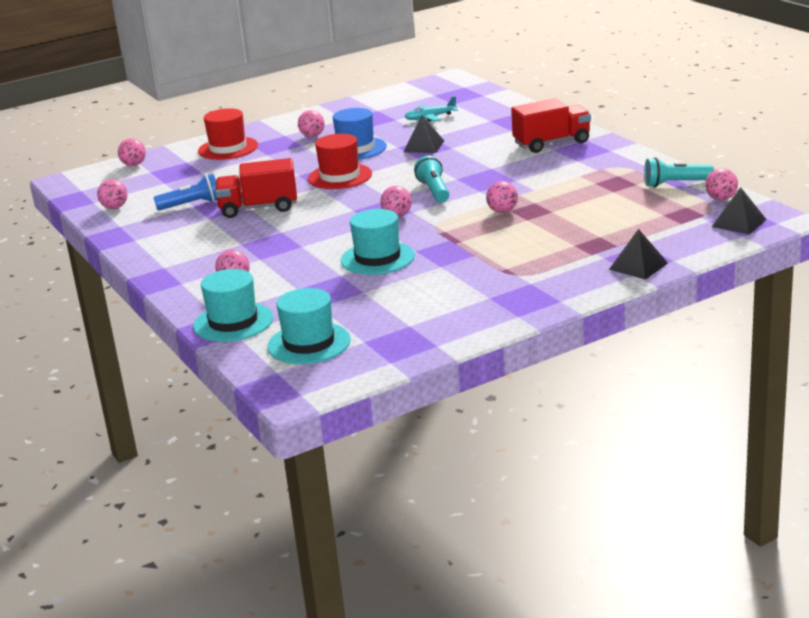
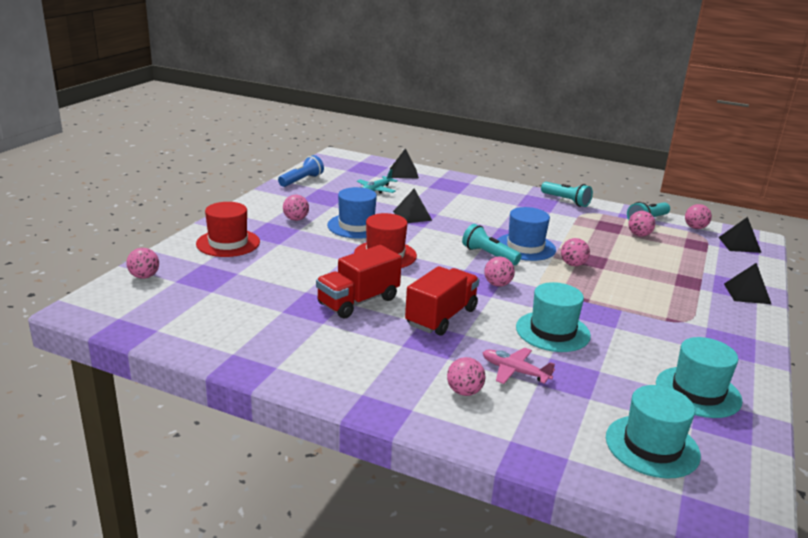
camera: 40 degrees left, 0 degrees up
(115, 207) = (194, 331): pink ball -> pink ball (639, 235)
(192, 205) = (281, 311): blue flashlight -> blue flashlight (301, 180)
(233, 322) = (542, 443): turquoise hat -> turquoise hat (698, 392)
(294, 277) = (514, 371): none -> pink plane
(484, 189) = (525, 247): none -> blue hat
(488, 103) = (404, 173): none -> black pyramid
(552, 143) = (507, 200): red truck -> red truck (441, 317)
(618, 152) = (566, 201): none -> turquoise flashlight

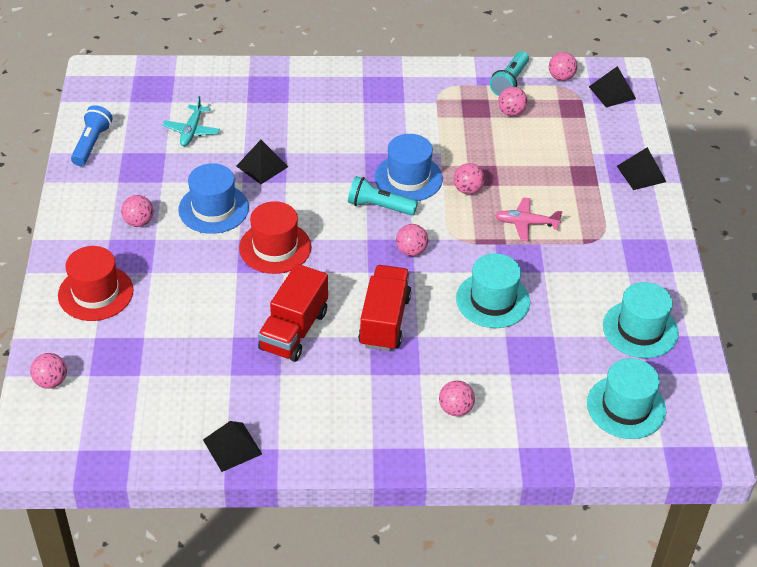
camera: 25 degrees left, 20 degrees up
(404, 173) = (202, 83): black pyramid -> black pyramid (232, 447)
(514, 371) = (484, 367): pink plane -> pink plane (526, 223)
(566, 201) = (412, 74): turquoise flashlight -> none

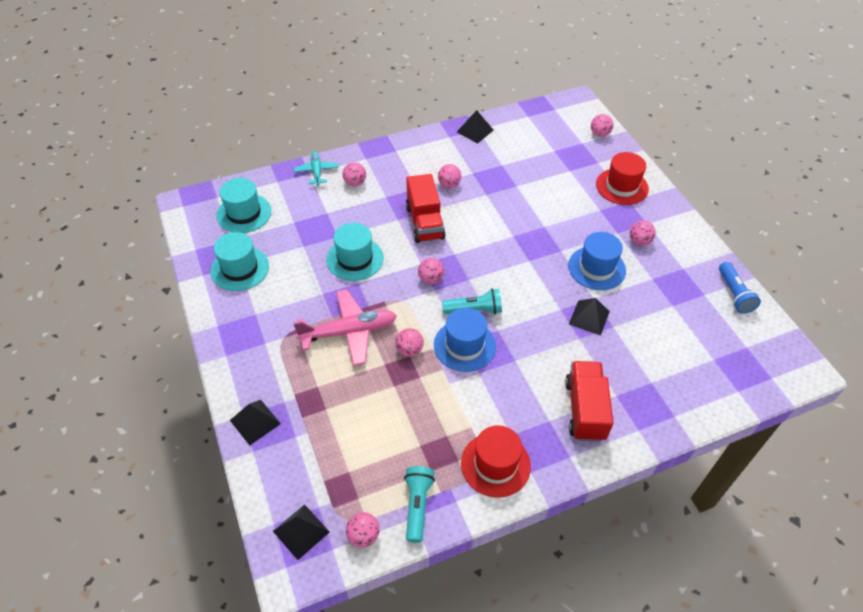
camera: 160 degrees right, 5 degrees up
(191, 131) = (671, 333): turquoise plane -> turquoise plane (316, 171)
(275, 247) = (531, 251): red hat -> red hat (495, 464)
(294, 330) = (481, 200): red truck -> red truck (585, 410)
(511, 112) = (401, 459): pink ball -> pink ball (449, 184)
(526, 223) = (349, 332): pink plane -> pink plane, size x1.75

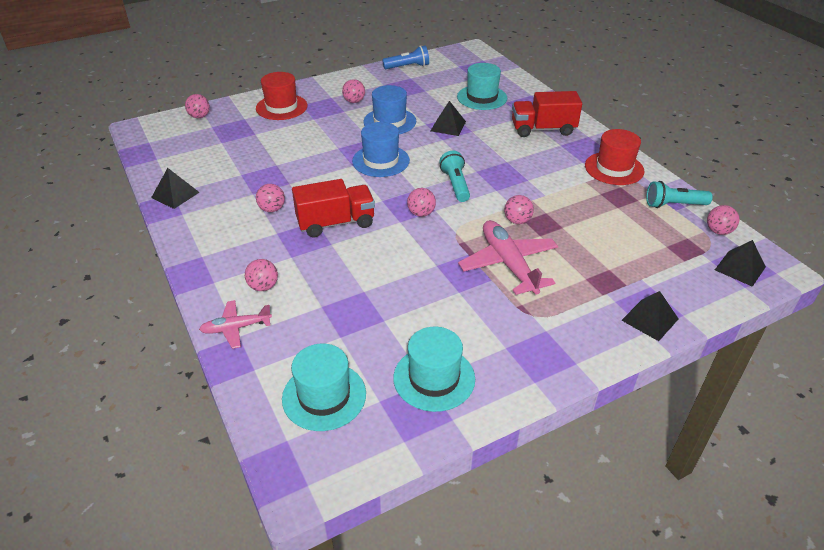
camera: 95 degrees left, 10 degrees down
(316, 171) = (236, 328): turquoise plane -> pink plane
(355, 259) = (400, 271): turquoise hat -> turquoise hat (482, 97)
(464, 345) = (500, 188): blue hat -> blue hat (381, 161)

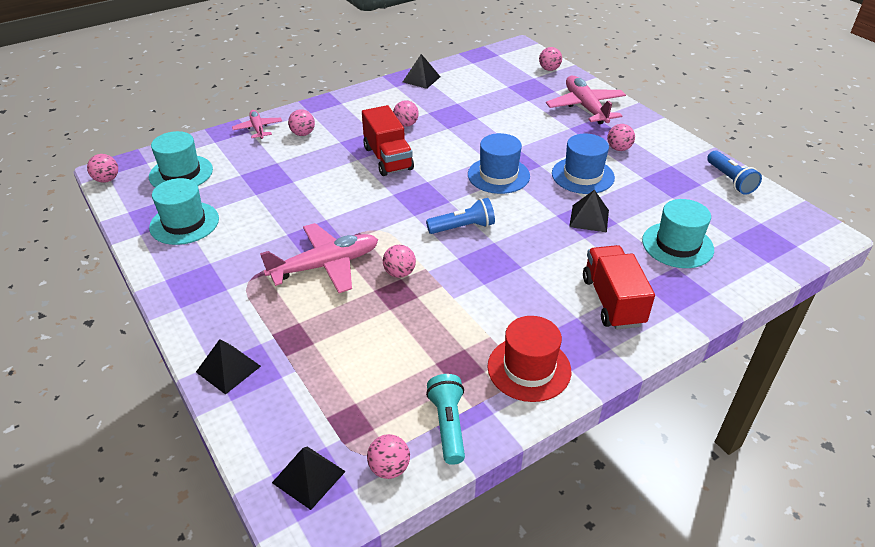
camera: 85 degrees right, 0 degrees up
(281, 107) = (585, 107): red hat -> pink plane
(421, 213) = (407, 206): pink ball -> pink ball (107, 179)
(455, 184) = (463, 227): turquoise flashlight -> blue flashlight

